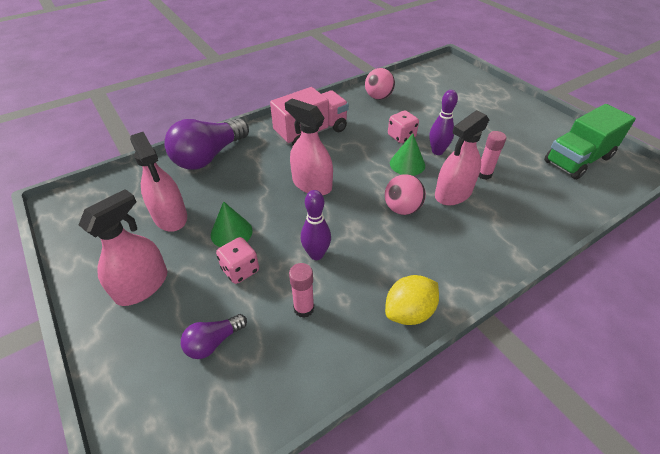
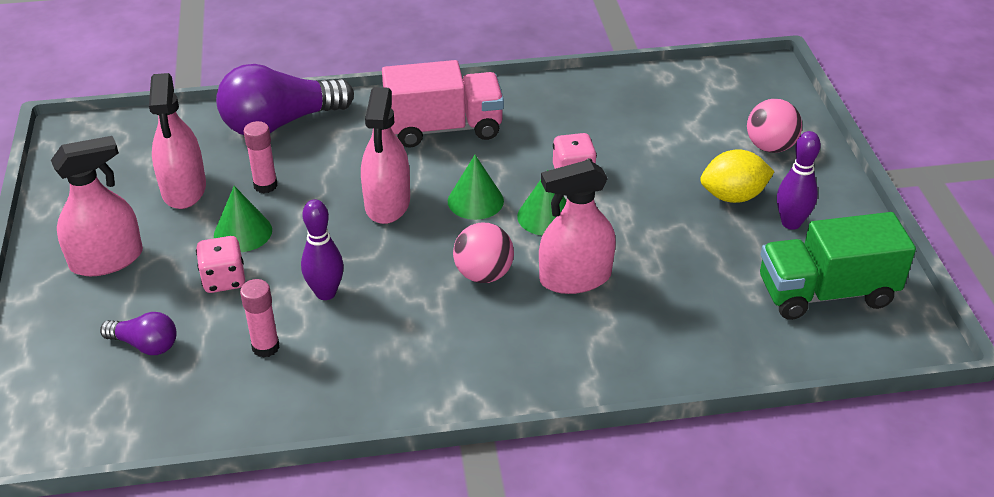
camera: 25 degrees right, 5 degrees down
(213, 342) = (145, 345): purple light bulb -> purple light bulb turned 150 degrees counterclockwise
(312, 184) = (387, 203): pink spray bottle -> pink spray bottle turned 150 degrees counterclockwise
(361, 167) = (475, 201): none -> green cone
(378, 97) = (592, 100): pink ball -> pink ball (770, 147)
(409, 312) = (385, 396): yellow lemon -> yellow lemon (733, 196)
(437, 151) = (608, 212): purple bowling pin -> purple bowling pin (791, 223)
(484, 174) = (648, 266): pink glue stick -> pink glue stick (265, 185)

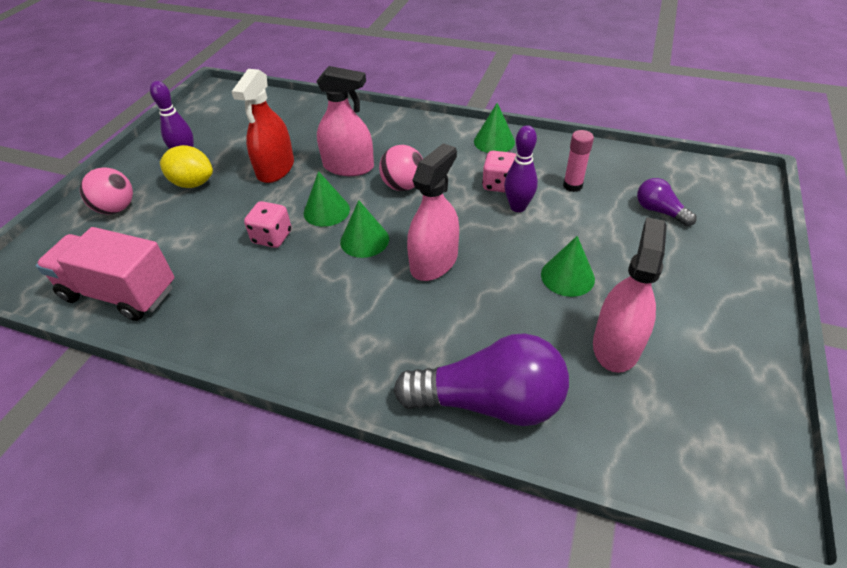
camera: 150 degrees left, 5 degrees up
(107, 259) = (695, 290): pink spray bottle -> none
(224, 280) = (592, 240): pink dice -> pink dice (499, 184)
(265, 185) = (533, 319): pink glue stick -> none
(406, 388) = (494, 141): none -> green cone
(444, 128) = (331, 324): pink truck -> pink truck (120, 293)
(662, 245) = (275, 169): none -> red spray bottle
(826, 293) = (225, 119): green truck -> none

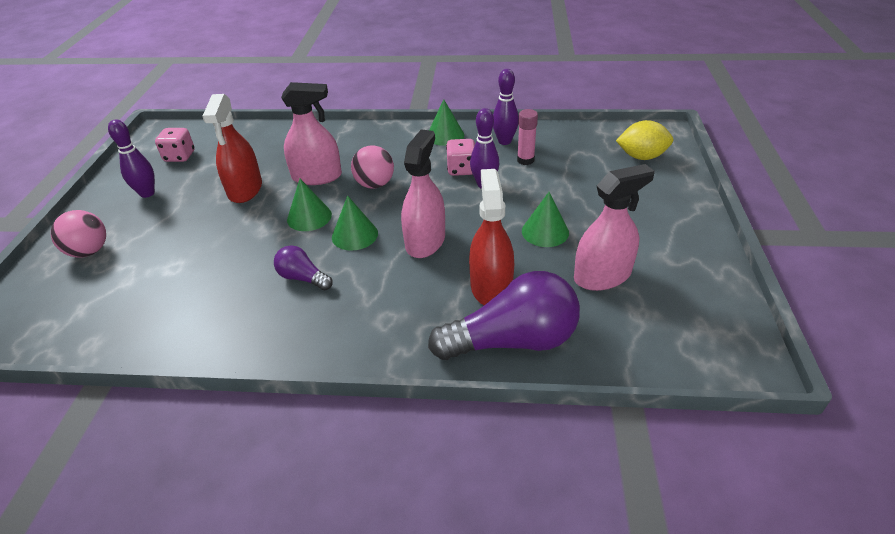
camera: 15 degrees left, 5 degrees down
(120, 293) = (123, 325): pink truck -> none
(193, 183) = (163, 215): yellow lemon -> yellow lemon (641, 157)
(272, 237) = (264, 248): pink dice -> pink dice (179, 156)
(486, 331) = (491, 287): none -> red spray bottle
(556, 159) = (504, 141): none -> purple bowling pin
(616, 345) = (602, 276): pink spray bottle -> pink spray bottle turned 60 degrees clockwise
(659, 211) = (603, 168): purple light bulb -> purple light bulb (303, 278)

